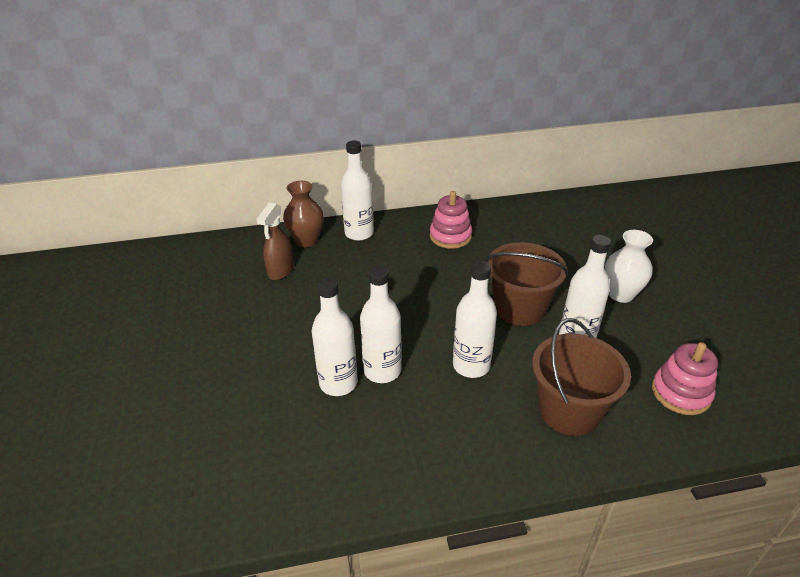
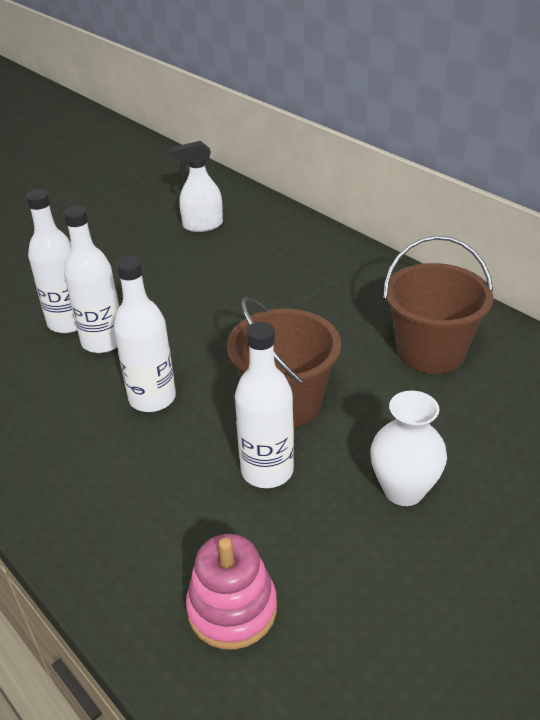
camera: 60 degrees right, 0 degrees up
(280, 271) = (202, 225): brown spray bottle -> white spray bottle
(306, 241) = (264, 218): brown vase -> none
(359, 233) = (311, 242): white bottle -> none
(450, 236) = (375, 302): pink stacking toy -> none
(569, 411) = (128, 501): brown bucket -> brown bucket (430, 351)

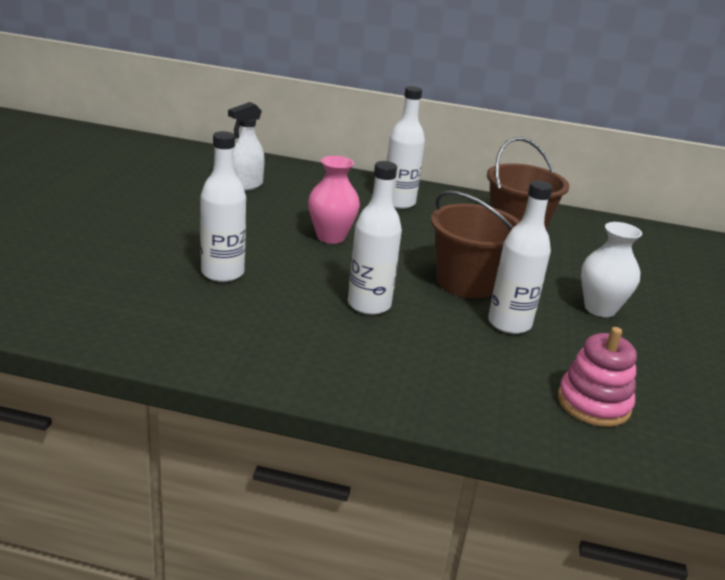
camera: 40 degrees left, 10 degrees down
(103, 341) = (274, 279): white bottle -> white bottle (398, 203)
(212, 306) = (331, 237): none -> pink vase

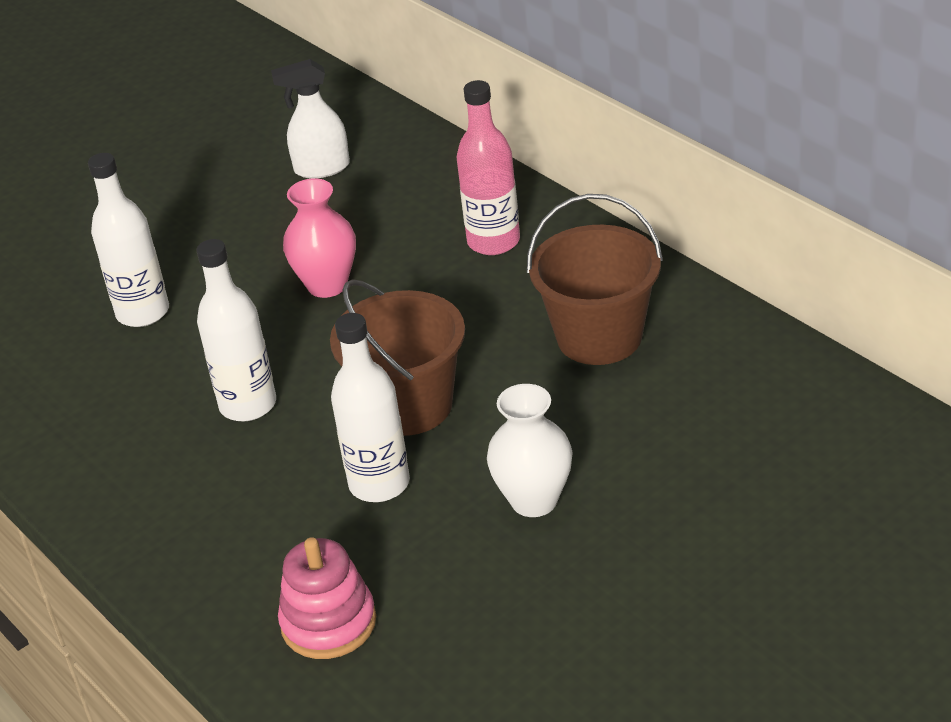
camera: 45 degrees right, 10 degrees up
(398, 203) = (493, 241): white bottle -> pink bottle

